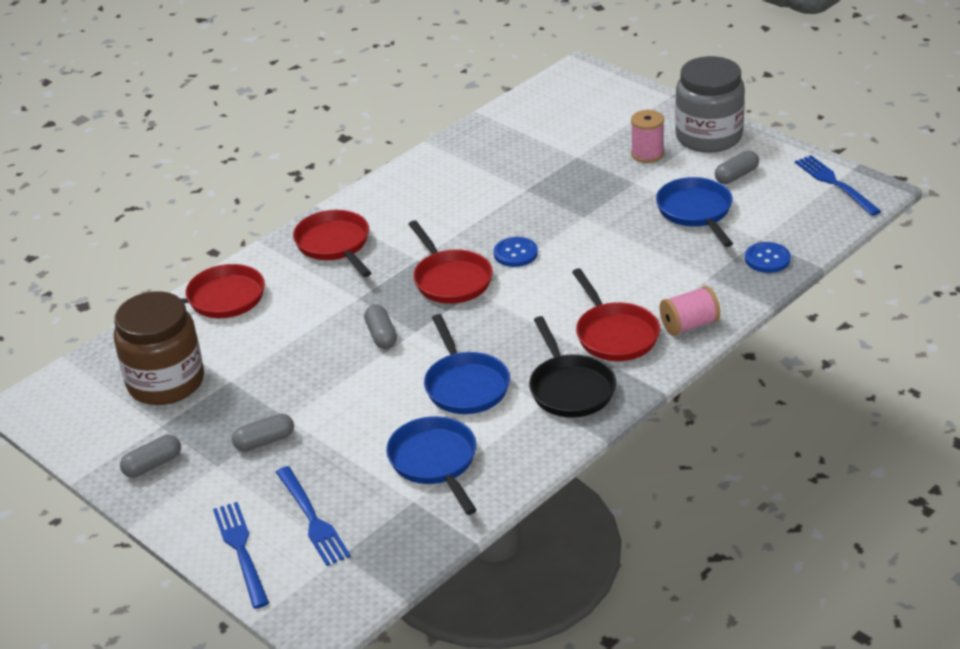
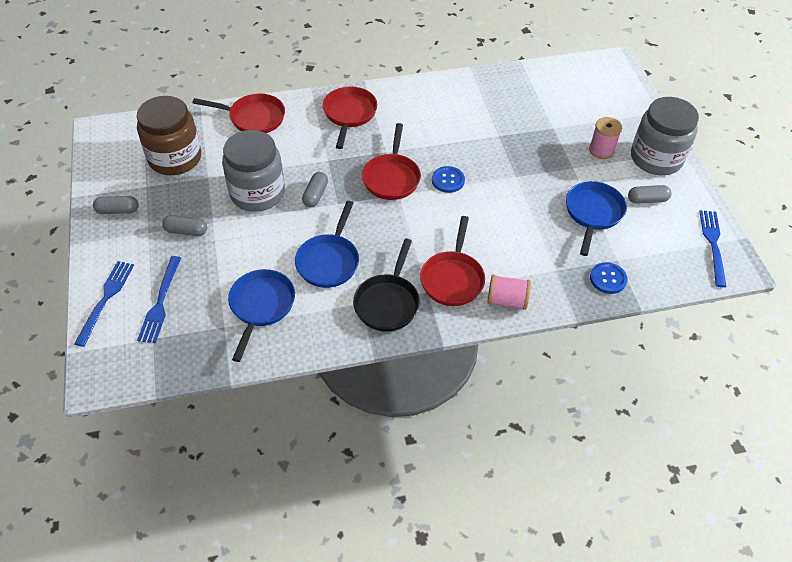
camera: 30 degrees right, 15 degrees up
(309, 366) = (257, 193): none -> grey jar

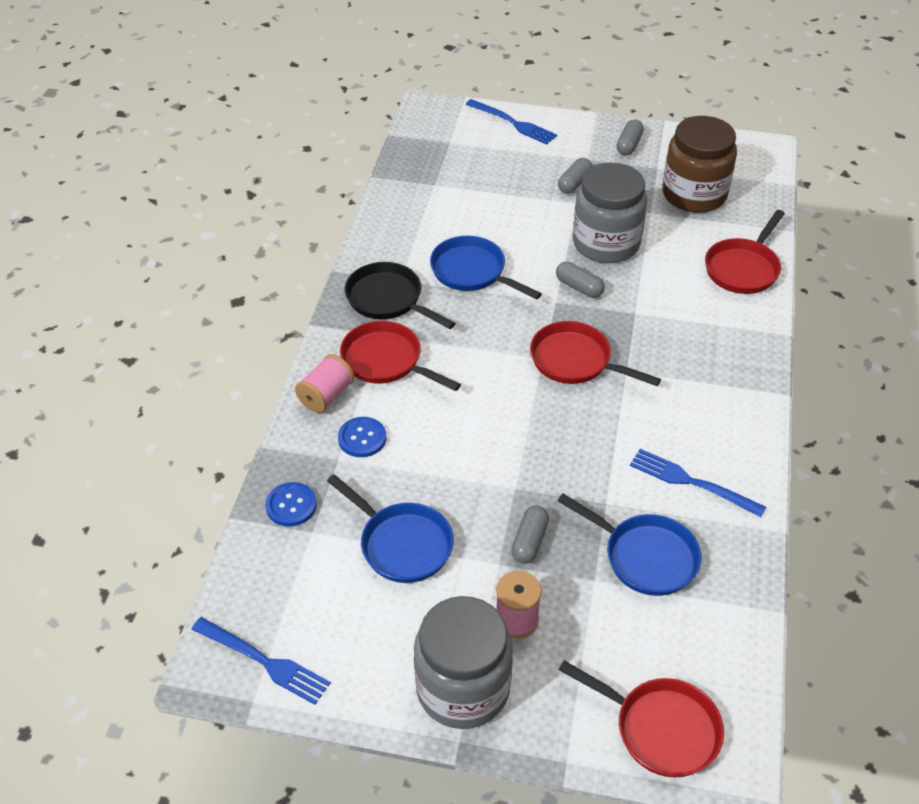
camera: 115 degrees right, 5 degrees down
(160, 303) = (488, 152): blue fork -> blue fork (690, 482)
(261, 306) = (443, 212): blue pan -> blue pan (645, 557)
(349, 114) = (716, 357): red pan -> red pan (660, 729)
(448, 180) = (543, 413): blue button -> blue button (362, 438)
(647, 200) = (389, 625): grey capsule -> grey capsule (529, 541)

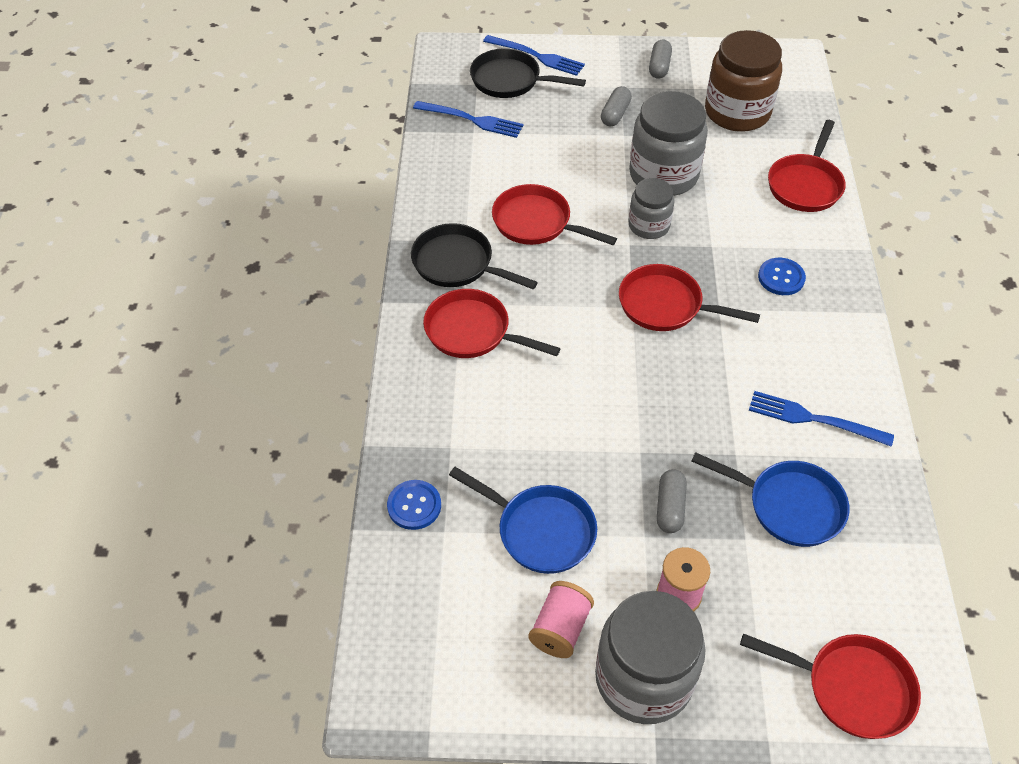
camera: 10 degrees left, 5 degrees up
(265, 662) = (431, 684): blue fork -> blue fork (472, 120)
(326, 395) = (420, 378): pink spool -> pink spool (560, 628)
(362, 438) = (469, 420): blue button -> blue button (781, 278)
(472, 272) = (536, 223): blue pan -> red pan
(482, 142) = (510, 80): none -> black pan
(579, 287) = (649, 225): grey capsule -> grey jar

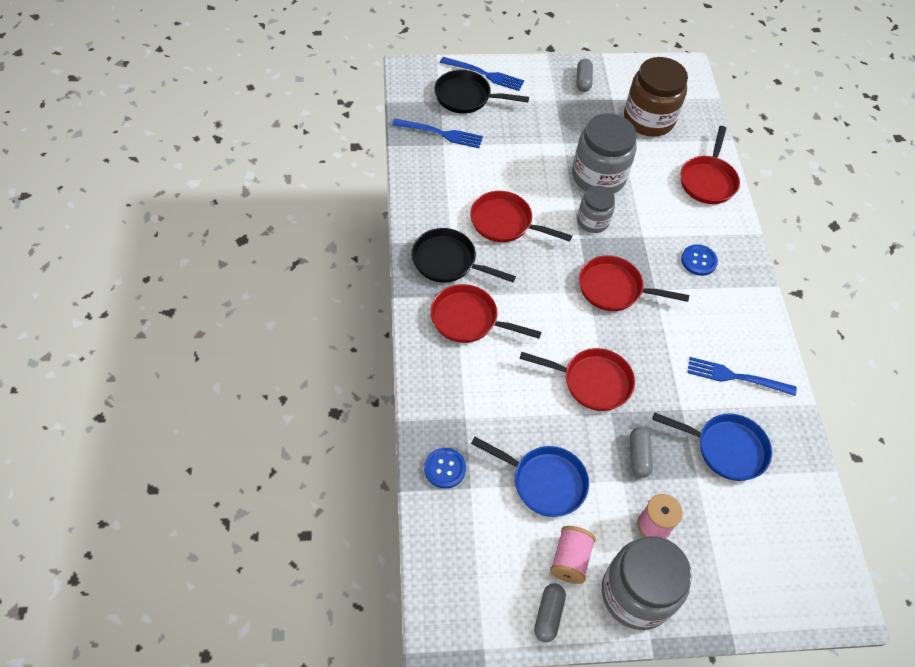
camera: 10 degrees left, 5 degrees up
(615, 114) = (554, 124): grey capsule -> grey capsule (548, 615)
(851, 688) = (786, 588): red pan -> red pan (592, 382)

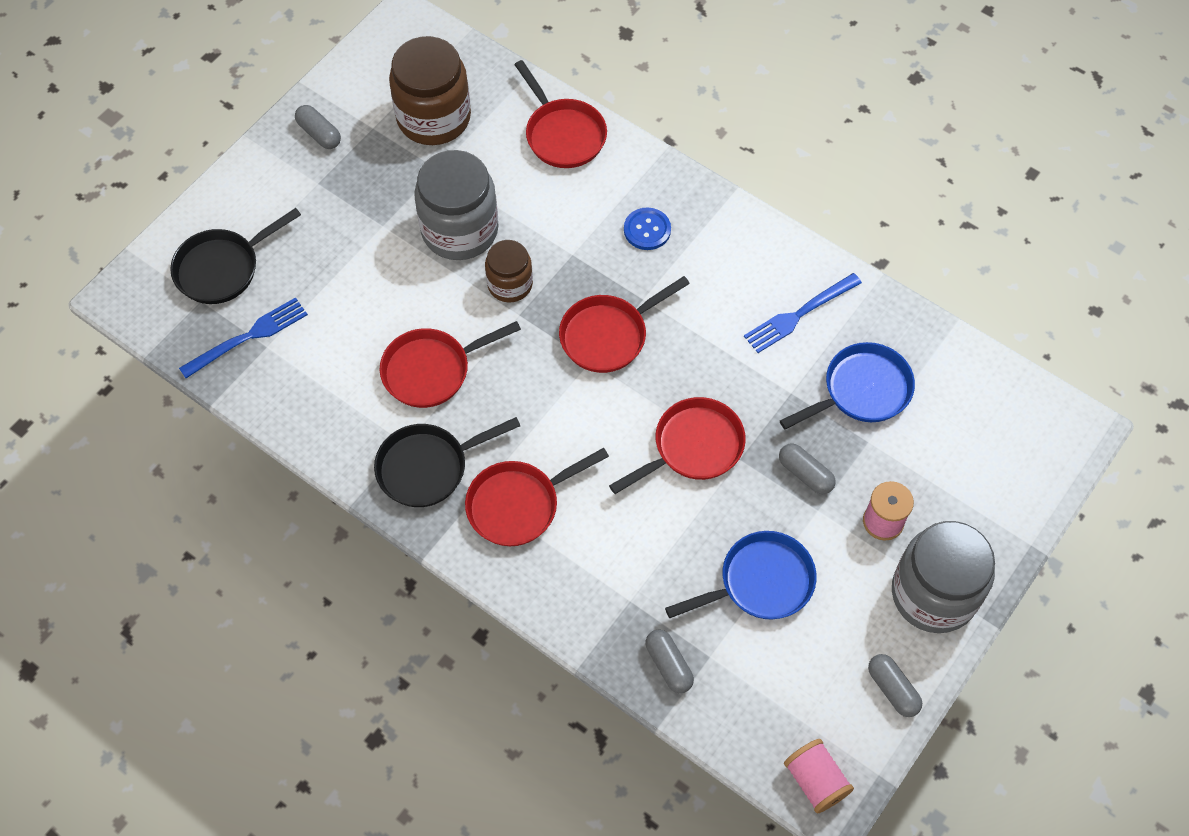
camera: 45 degrees left, 5 degrees up
(445, 468) = (668, 665): blue button -> grey capsule
(485, 74) = (209, 222): blue fork -> none
(570, 559) = (856, 625): pink spool -> pink spool (815, 781)
(593, 221) = (510, 284): grey jar -> brown jar

